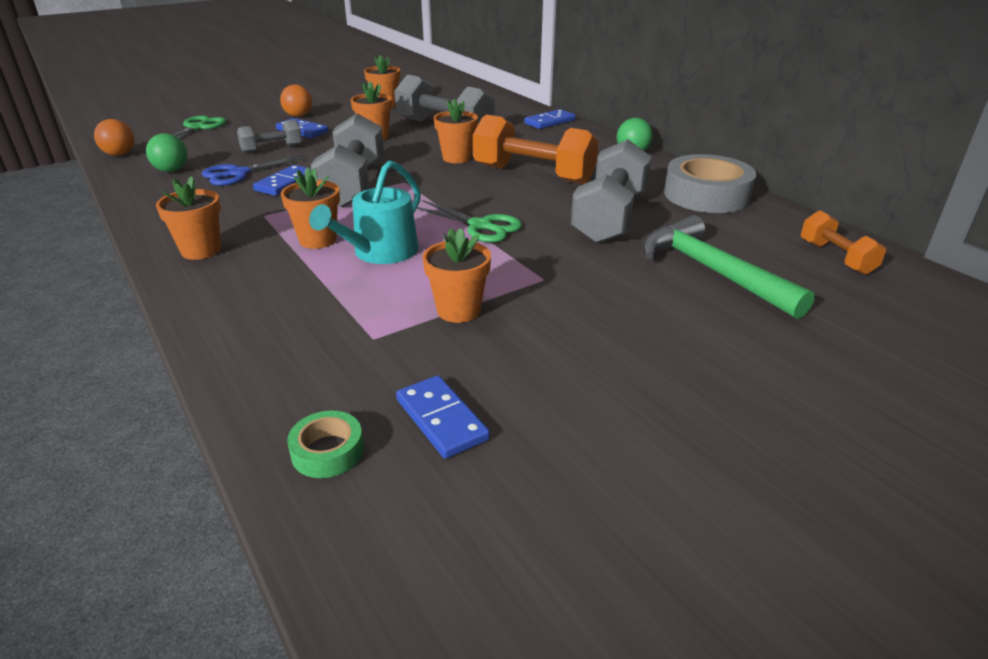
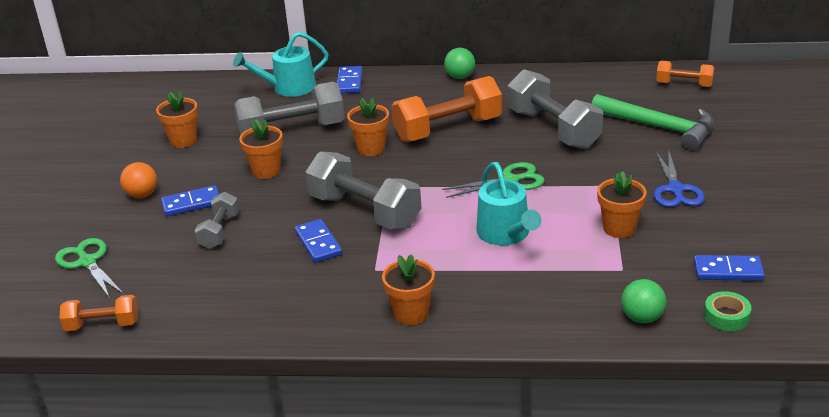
camera: 50 degrees left, 0 degrees up
(120, 154) = (102, 325): orange ball -> orange dumbbell
(172, 170) = (199, 299): green ball -> green ball (642, 318)
(239, 173) = (261, 263): blue scissors -> blue scissors (675, 189)
(318, 240) = (454, 255): orange flower pot -> none
(507, 108) = (289, 88): none -> turquoise watering can
(706, 195) = (562, 83): grey tape -> none
(711, 271) = (659, 127): green hammer -> green hammer turned 150 degrees counterclockwise

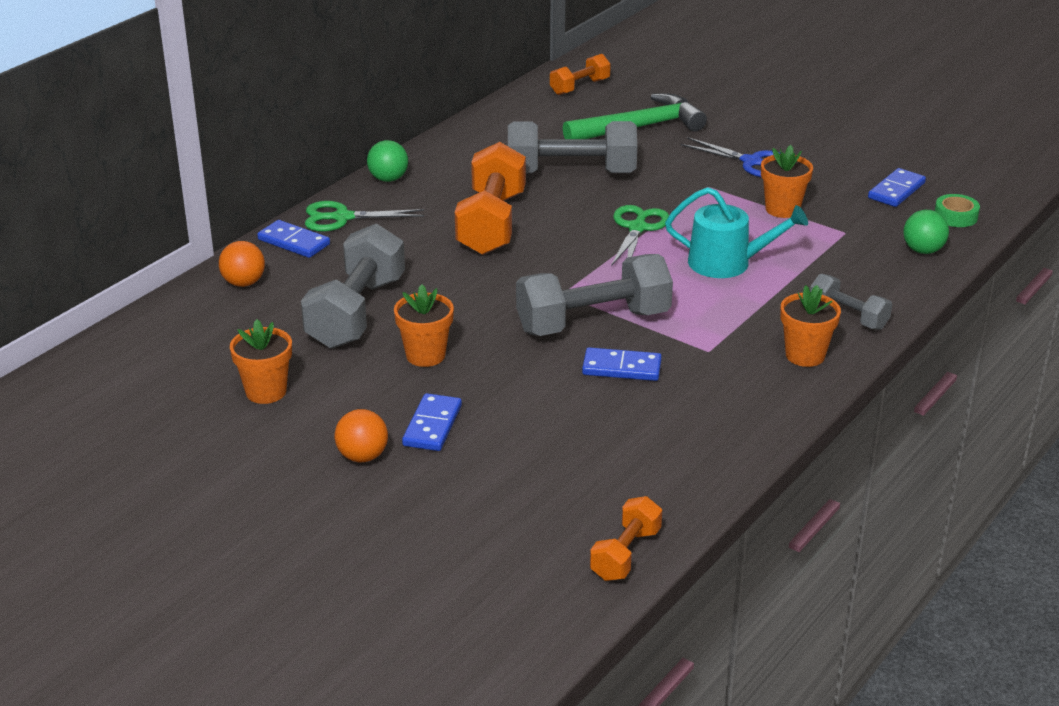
camera: 60 degrees left, 0 degrees up
(87, 262) = (473, 536): green scissors -> green scissors (342, 218)
(219, 231) = (520, 423): grey dumbbell -> grey dumbbell (848, 316)
(289, 88) = (244, 283): turquoise watering can -> orange ball
(371, 148) = (468, 278): orange flower pot -> none

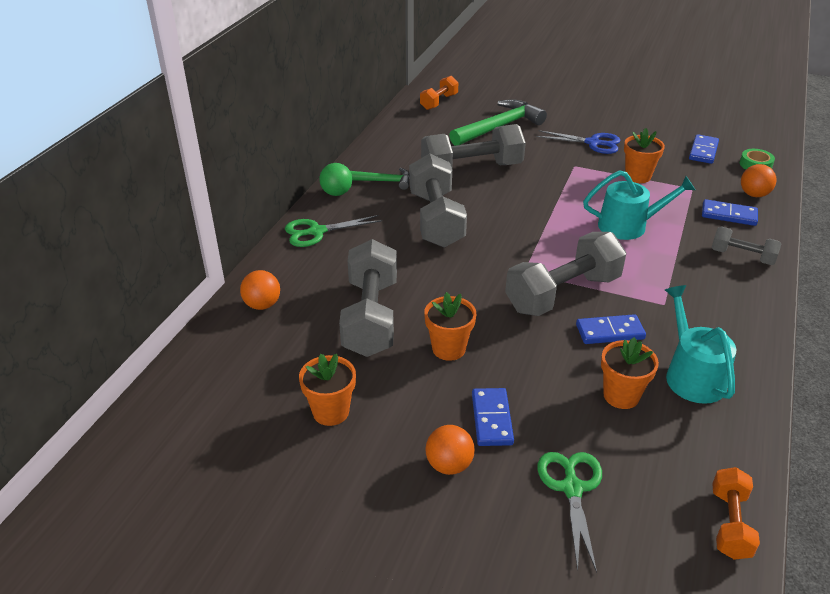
camera: 15 degrees left, 5 degrees up
(293, 242) = (287, 260): blue domino -> blue domino (729, 215)
(452, 173) = (383, 181): none -> green hammer
(492, 223) = (436, 219): orange dumbbell -> grey dumbbell
(637, 228) = (546, 207): green scissors -> green scissors (572, 488)
(687, 423) = (692, 375): none -> turquoise watering can
(805, 355) = (736, 295): orange flower pot -> orange flower pot (621, 396)
(923, 250) = (754, 194): green ball -> orange ball

